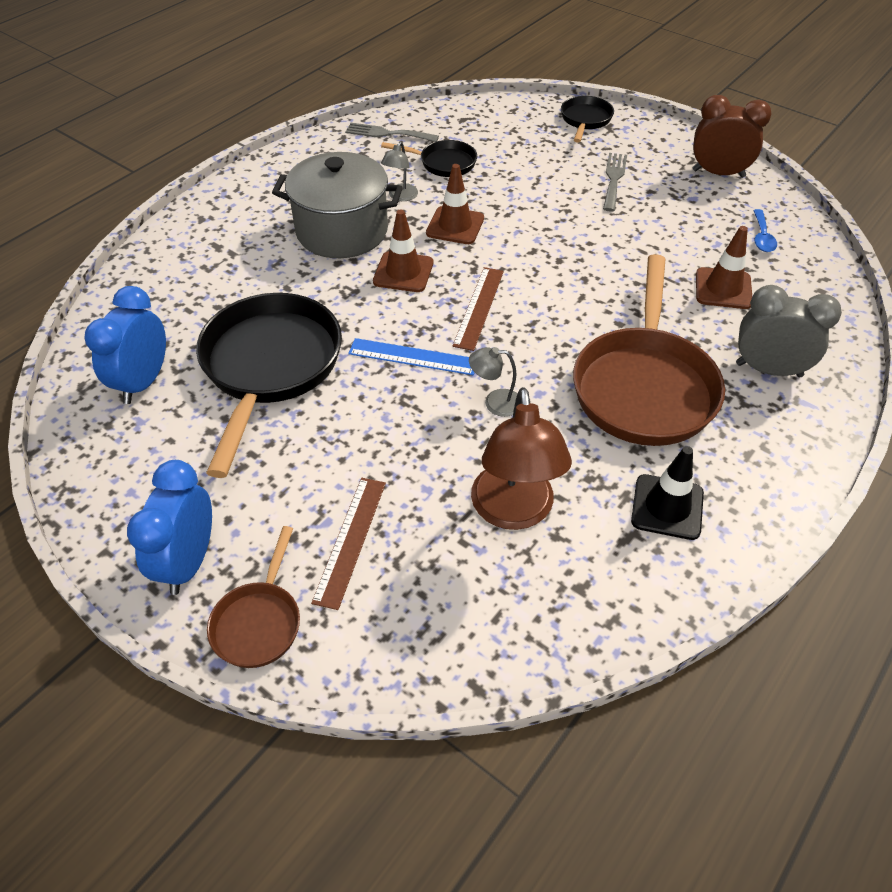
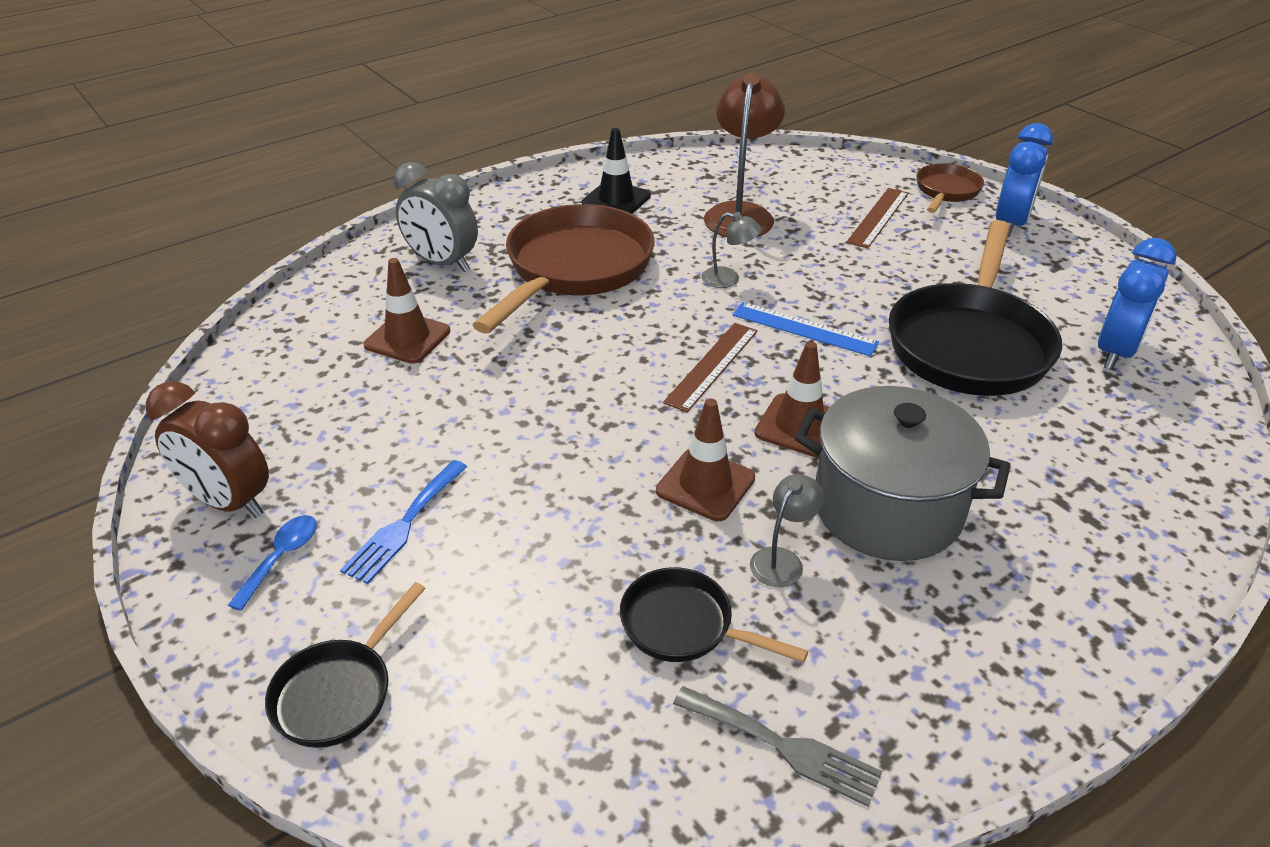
camera: 165 degrees left, 10 degrees down
(614, 179) = (404, 525): grey fork -> blue fork
(762, 237) = (290, 389): blue spoon -> blue spoon (281, 558)

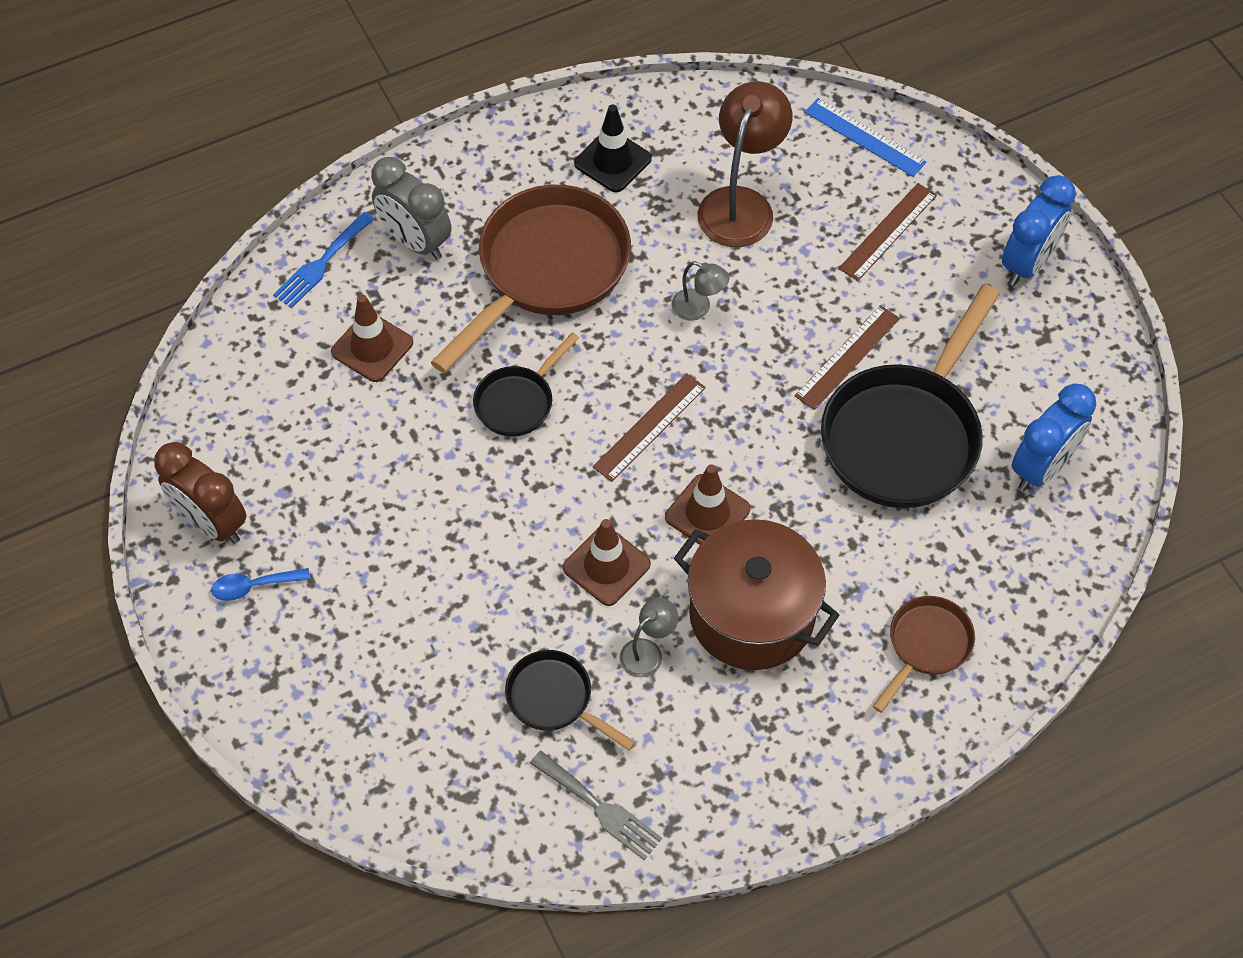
camera: 10 degrees right, 20 degrees up
(281, 558) = (253, 586): blue spoon -> blue spoon turned 135 degrees counterclockwise
(339, 692) = (293, 713): black pan -> black pan (518, 401)
(404, 525) = (351, 569): blue fork -> blue fork (321, 264)
(804, 329) = (752, 391): blue ruler -> blue ruler (865, 137)
(884, 296) = (847, 357): none -> brown ruler
(887, 508) = (752, 615): grey pot -> brown pot
(946, 191) = (981, 197): brown pan -> brown pan (926, 646)

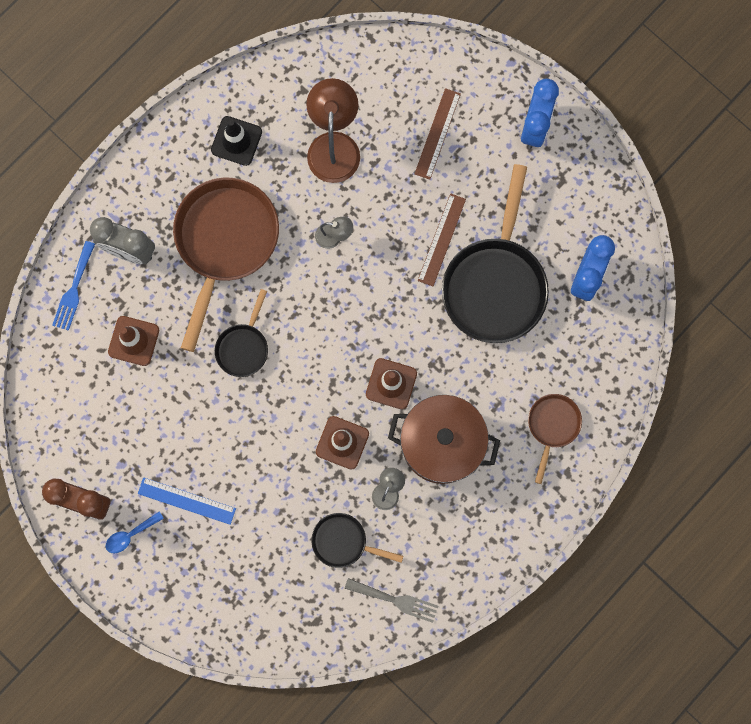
camera: 20 degrees left, 20 degrees up
(649, 427) = (334, 336): brown ruler -> none
(865, 137) = (398, 62): blue ruler -> blue ruler (186, 500)

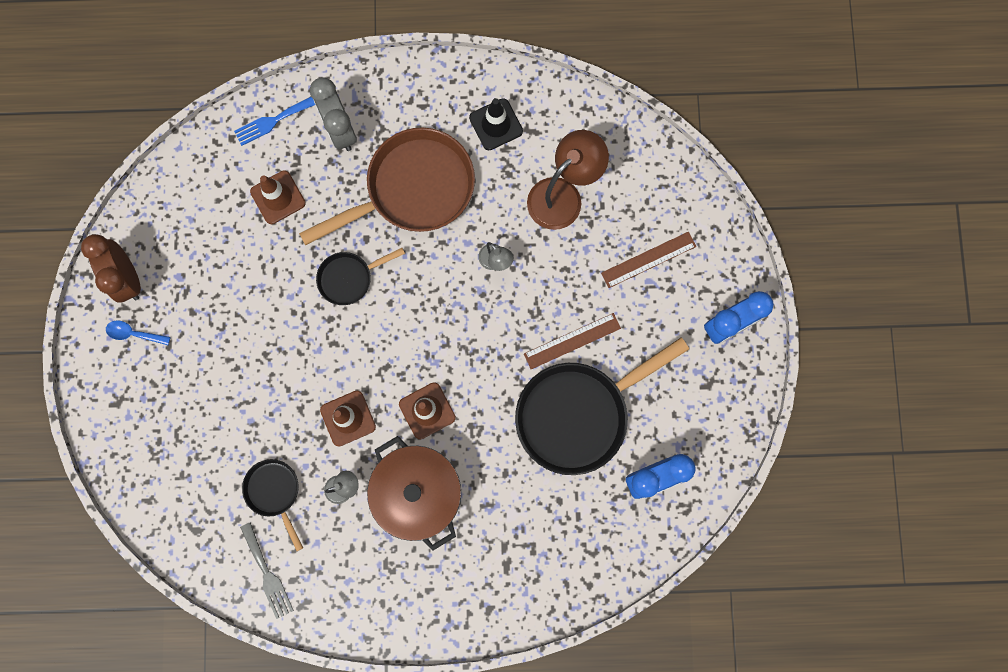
camera: 45 degrees right, 0 degrees up
(186, 500) = (197, 349): blue ruler -> none
(552, 426) = (513, 563): brown pan -> none

